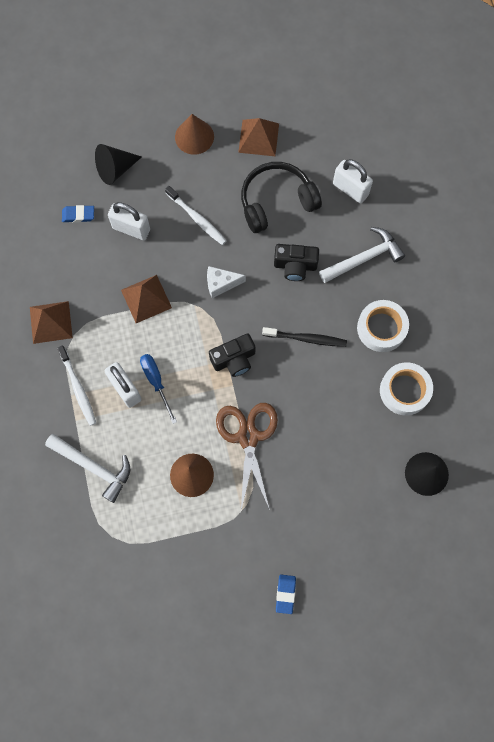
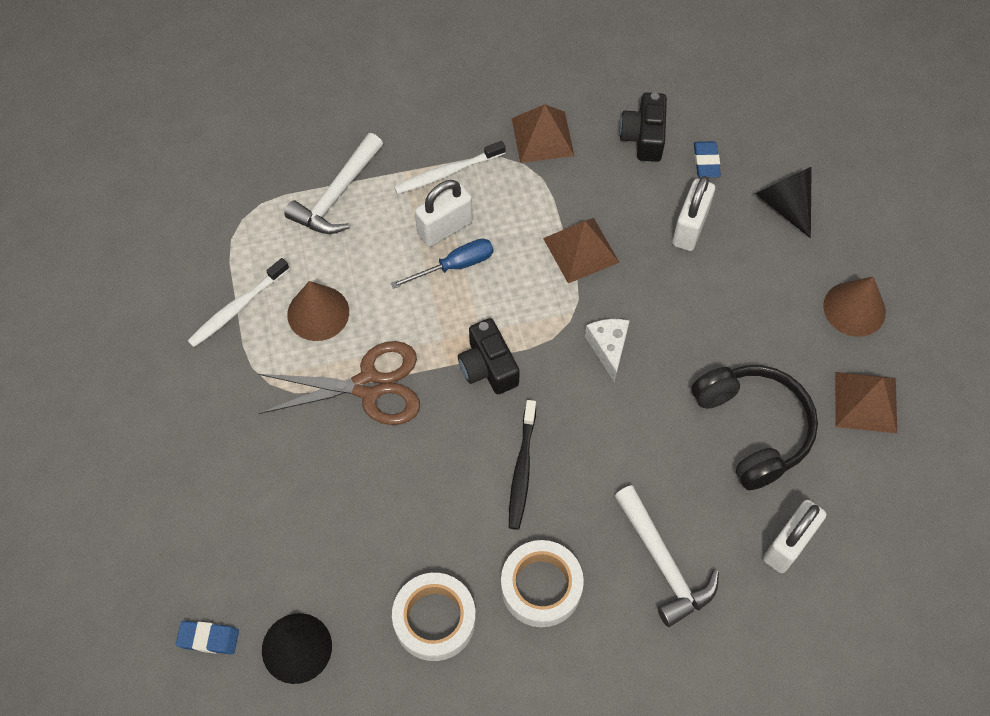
camera: 90 degrees right, 10 degrees down
(197, 218) = (714, 314): white toothbrush -> white toothbrush (238, 307)
(285, 594) = (138, 435): blue eraser -> blue eraser (208, 638)
(295, 266) = (644, 455): black camera -> black camera (644, 137)

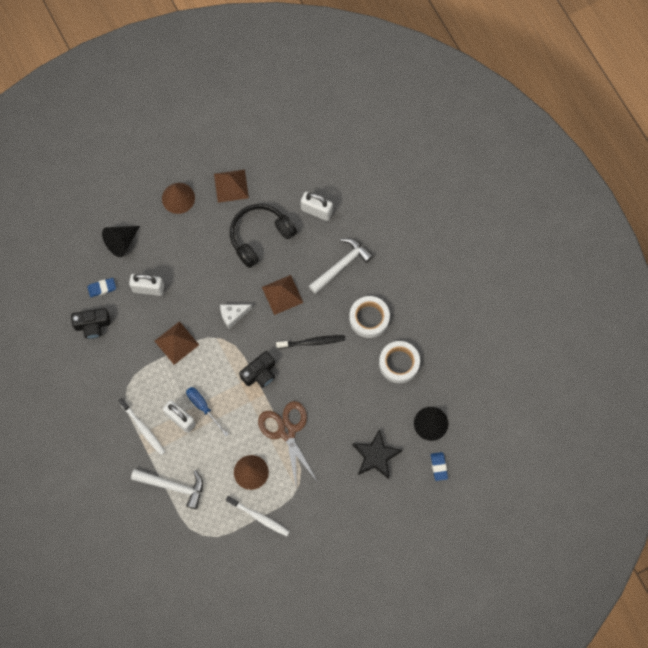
camera: 105 degrees left, 10 degrees up
(271, 526) = (376, 456): none -> black star
(542, 136) = (105, 381): brown pyramid -> brown pyramid (282, 294)

